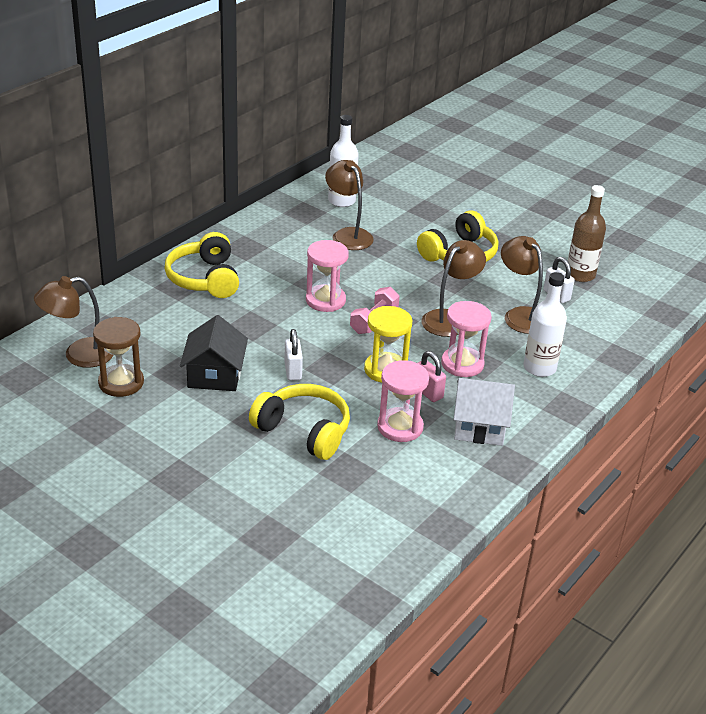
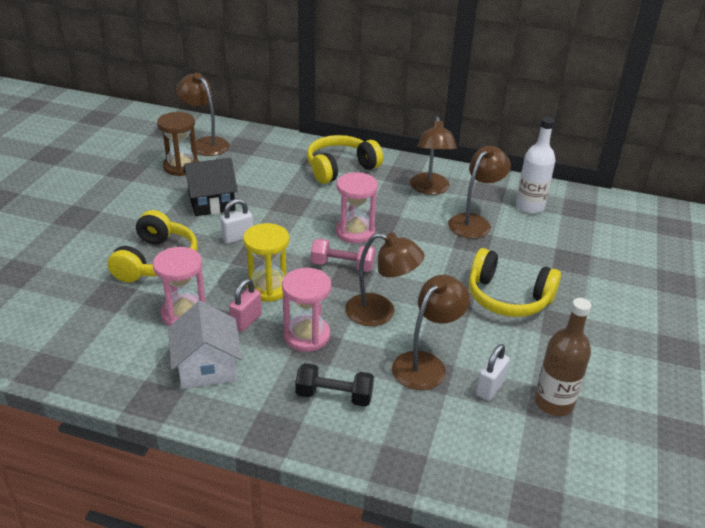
camera: 70 degrees right, 0 degrees up
(280, 240) = (430, 189): none -> brown lamp
(539, 368) = (334, 396): white bottle -> black dumbbell

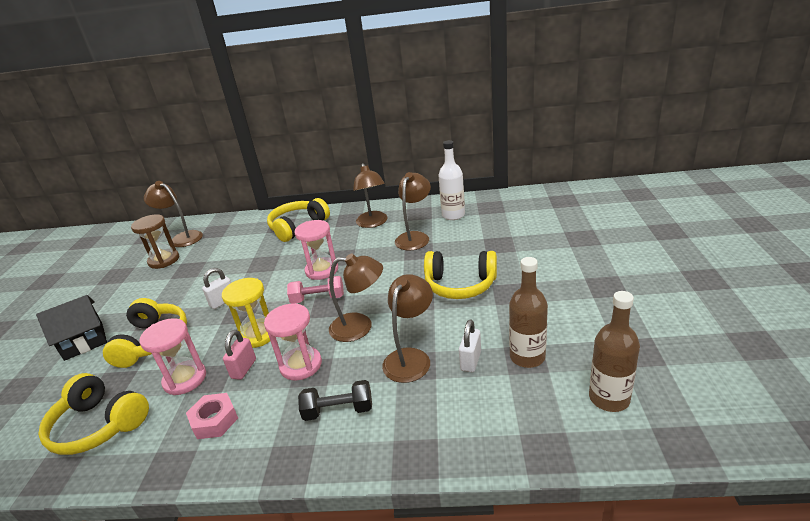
camera: 10 degrees left, 5 degrees down
(93, 335) = (98, 425): none -> yellow headphones
(207, 366) = (214, 420): white house -> pink nut
(211, 202) = (195, 280): black house -> black house (84, 341)
(625, 474) = (609, 398): none -> brown bottle

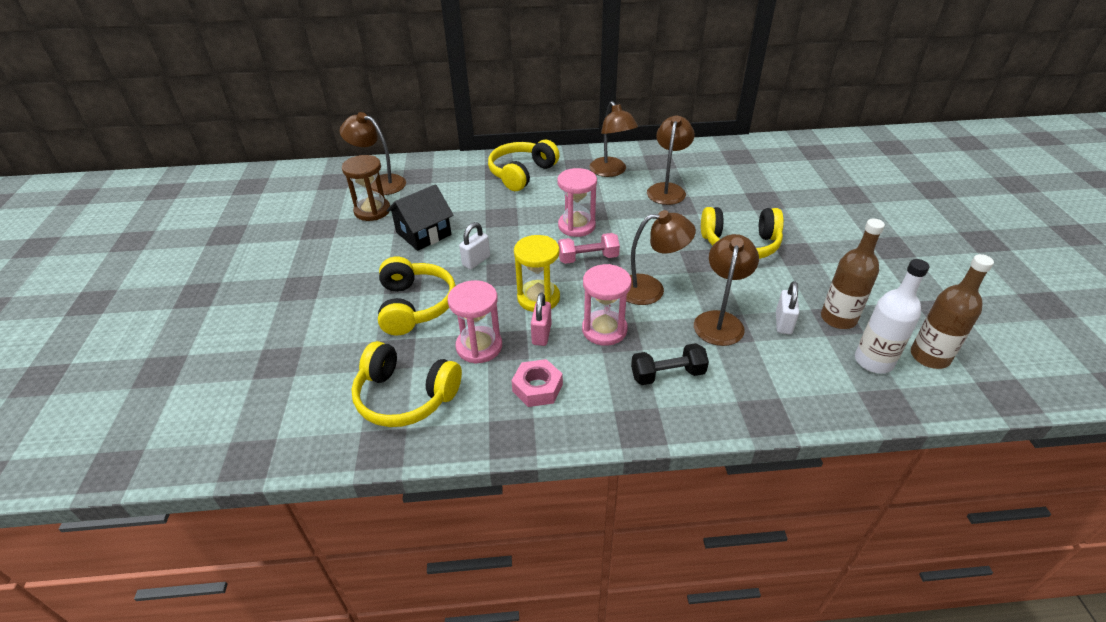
camera: 10 degrees left, 10 degrees up
(84, 341) = (327, 306): black house -> black house (423, 233)
(453, 215) = (700, 165): white bottle -> white bottle (873, 361)

